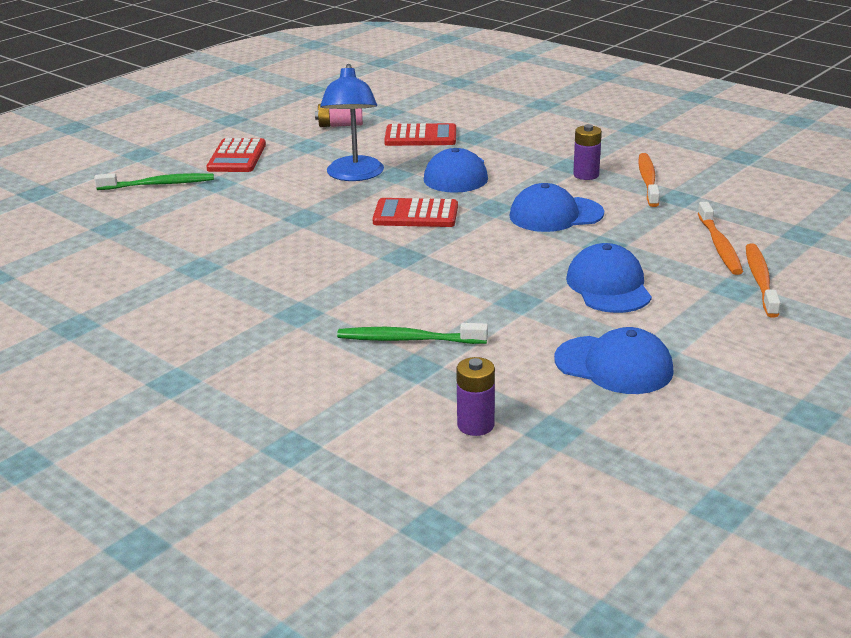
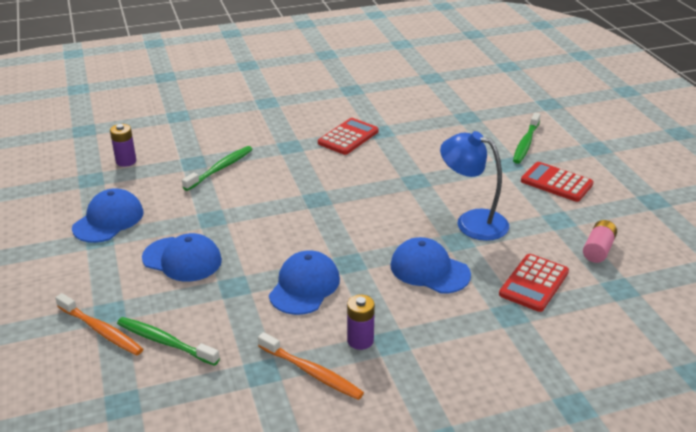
camera: 120 degrees right, 5 degrees up
(415, 214) = (373, 224): red calculator -> red calculator (348, 137)
(614, 365) = (108, 220): blue cap -> blue cap turned 150 degrees clockwise
(719, 246) = (165, 342): orange toothbrush -> green toothbrush

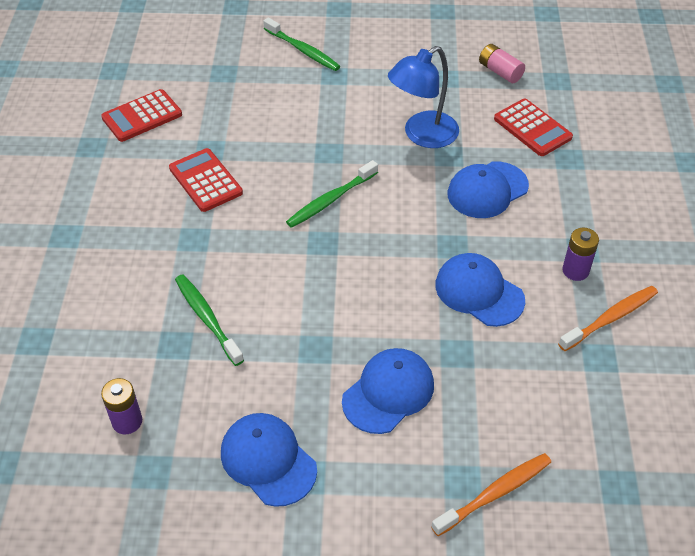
camera: 70 degrees left, 15 degrees up
(165, 342) = (532, 433): green toothbrush -> green toothbrush (331, 200)
(556, 183) = (384, 56): red calculator -> red calculator (142, 116)

